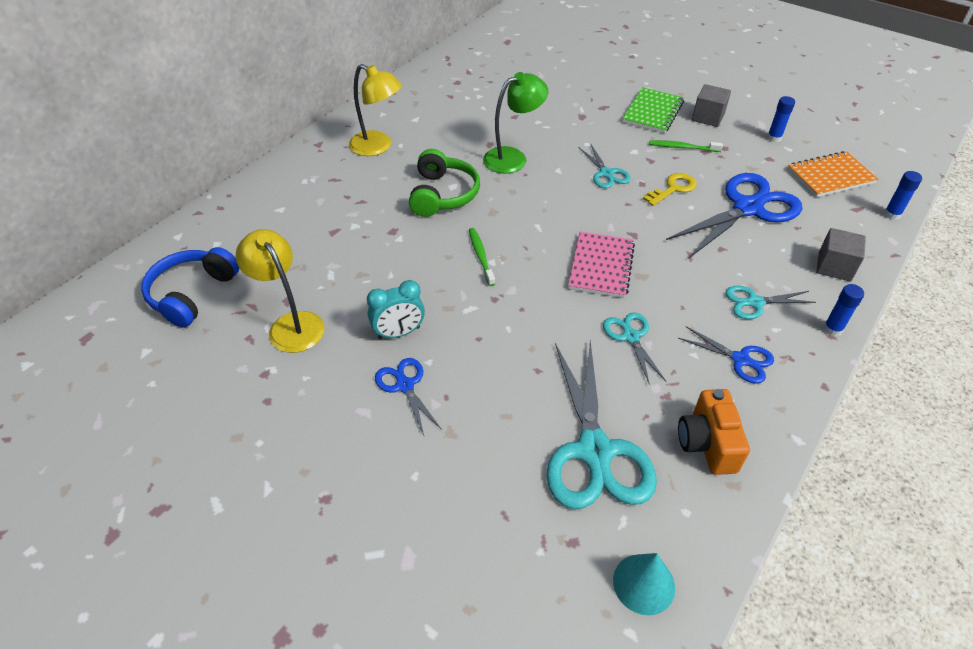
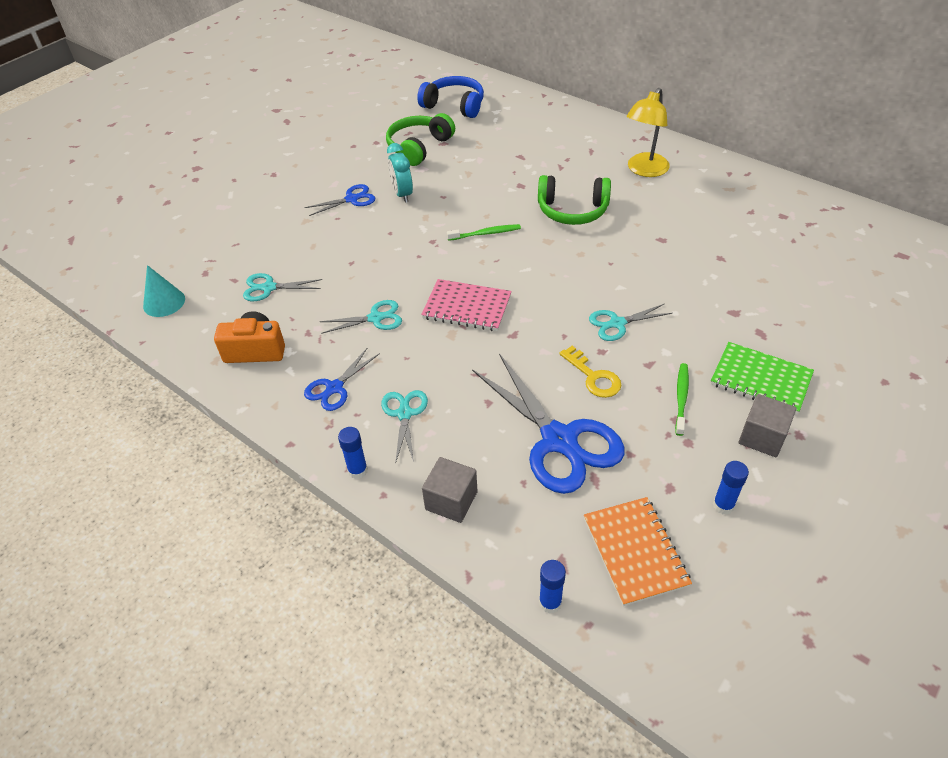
camera: 95 degrees right, 0 degrees up
(291, 324) = (419, 147): yellow lamp -> green headphones
(513, 157) = (638, 255): green lamp -> none
(595, 451) = (268, 288): turquoise scissors -> turquoise scissors, size x0.50

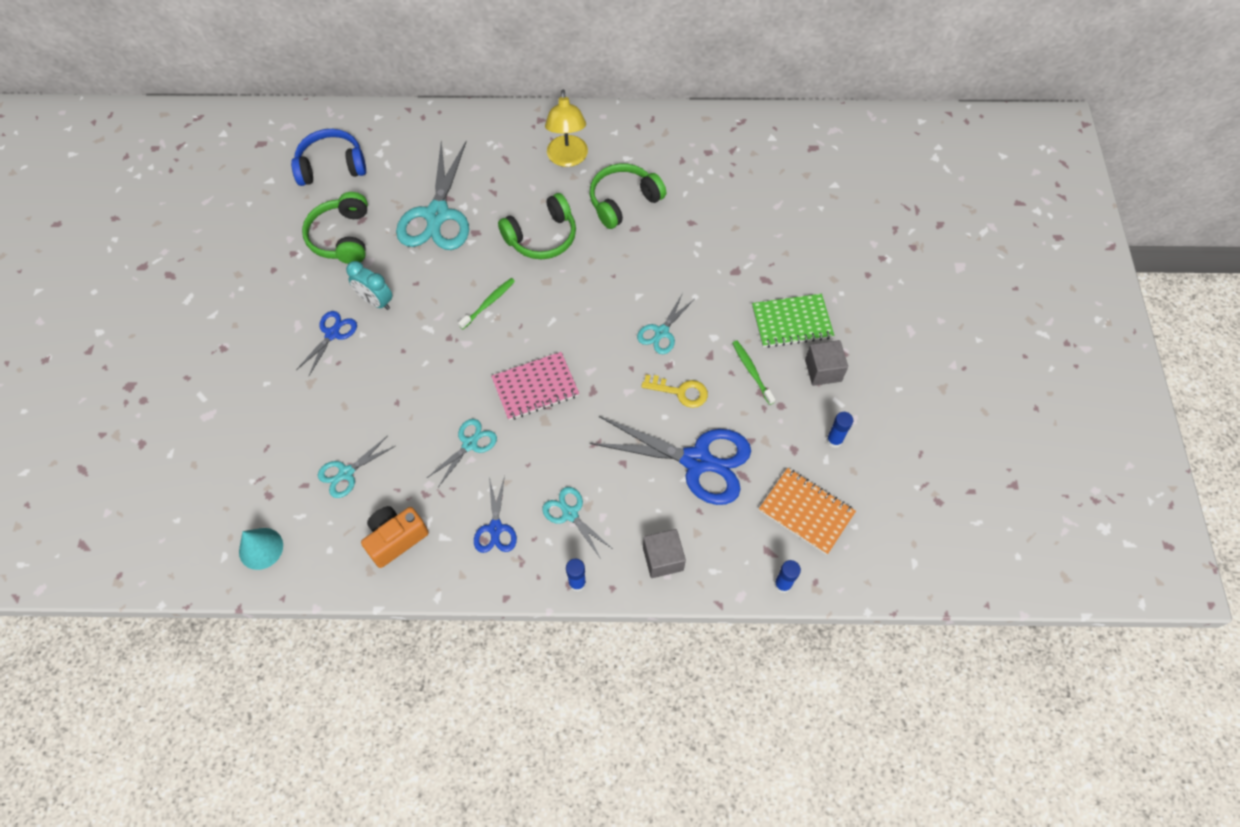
camera: 40 degrees left, 15 degrees up
(501, 163) = (437, 215): none -> turquoise scissors
(668, 217) = (623, 201): none -> green headphones

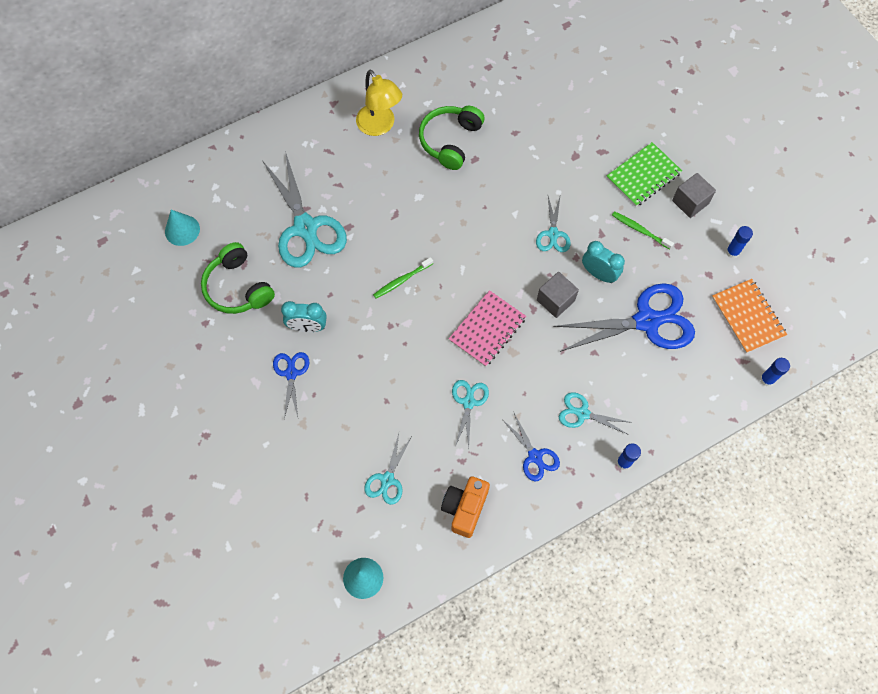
camera: 30 degrees left, 5 degrees up
(331, 166) = (182, 230): blue headphones -> turquoise cone
(488, 303) = (402, 280): green toothbrush -> green toothbrush turned 135 degrees counterclockwise
(542, 237) = (405, 203): green headphones -> none
(663, 559) = (672, 409): grey cube -> grey cube (555, 300)
(680, 392) = (598, 274): yellow key -> turquoise clock
(806, 511) = (748, 316): orange notebook -> orange notebook turned 60 degrees clockwise

